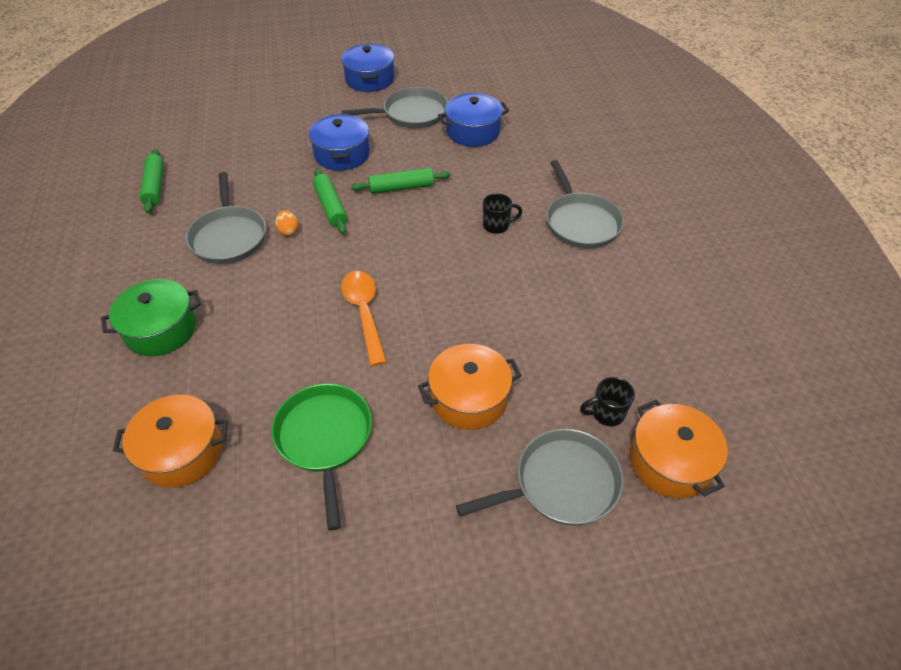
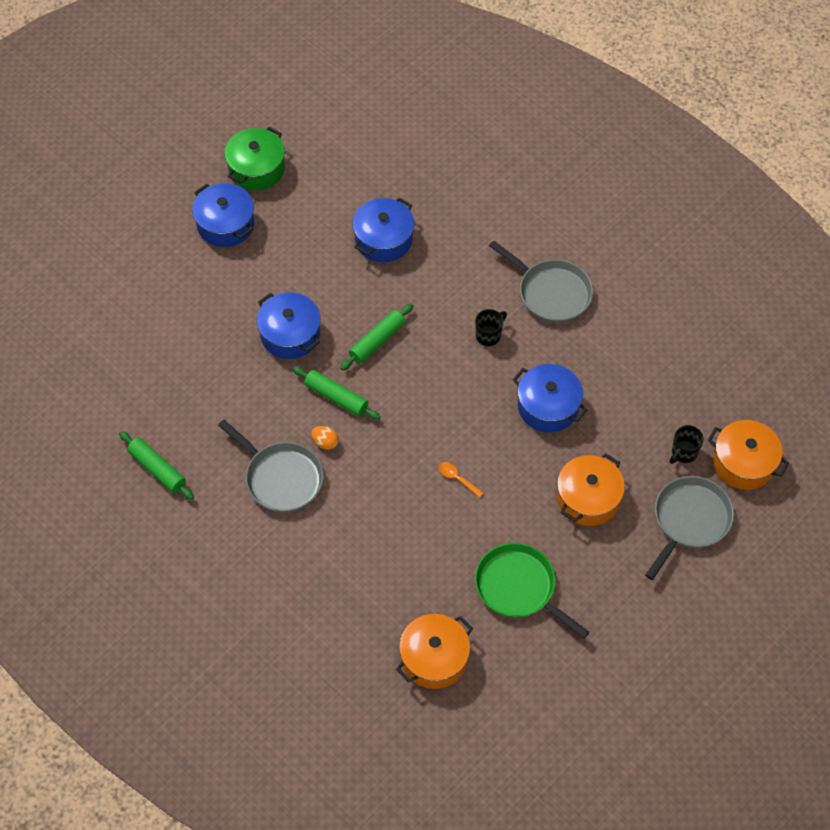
camera: 35 degrees left, 10 degrees up
(161, 329) = (318, 588): green pot -> green pot (256, 168)
(364, 313) = (457, 478): orange spoon -> orange spoon, size x0.49
(411, 114) = (308, 248): grey pan -> none
(500, 301) = (548, 406): none -> blue pot

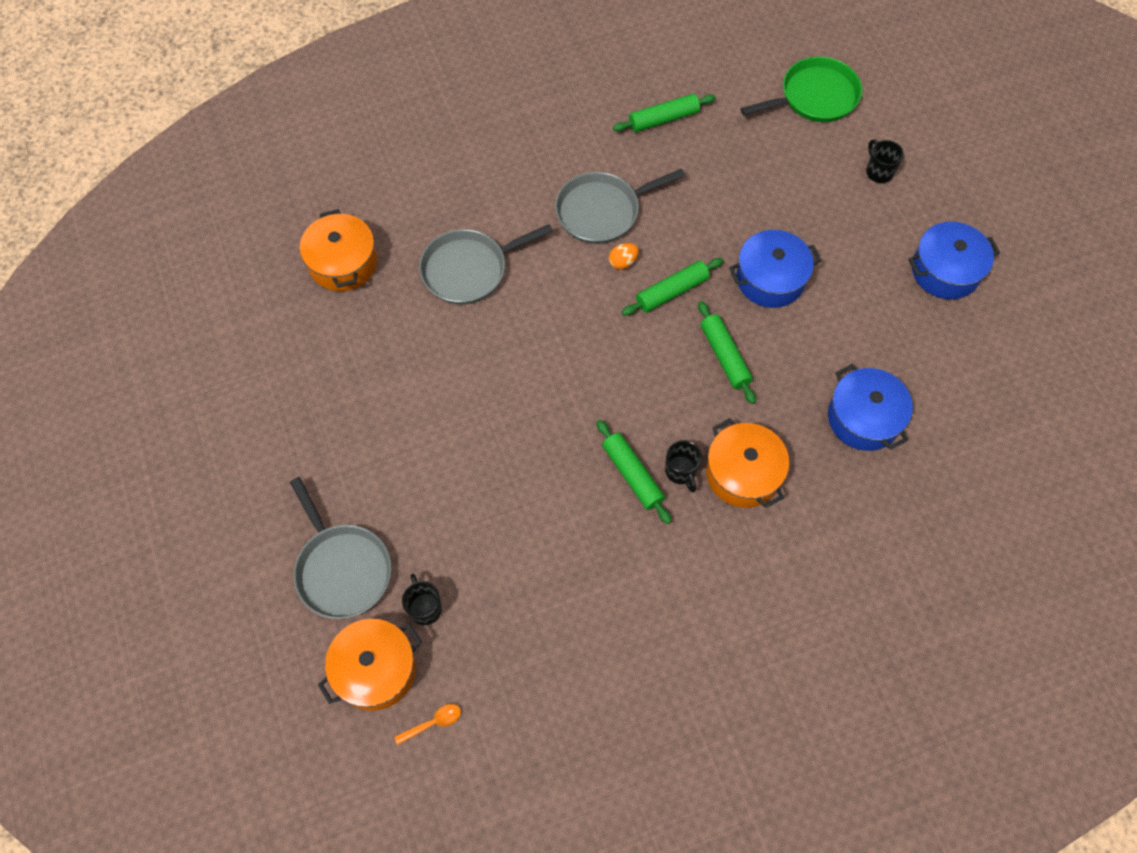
camera: 115 degrees right, 5 degrees up
(145, 293) = (878, 172): none -> black mug
(256, 168) = (1017, 328): green pot -> none
(457, 478) = (518, 362): orange spoon -> orange spoon (433, 723)
(509, 365) = (632, 475): none -> green rolling pin
(518, 587) = (368, 365): green pan -> green pan (815, 97)
(548, 406) = (558, 490): blue pot -> none
(551, 293) = (710, 568): grey pan -> grey pan (468, 270)
(588, 498) = (426, 477): orange pot -> orange pot (743, 473)

